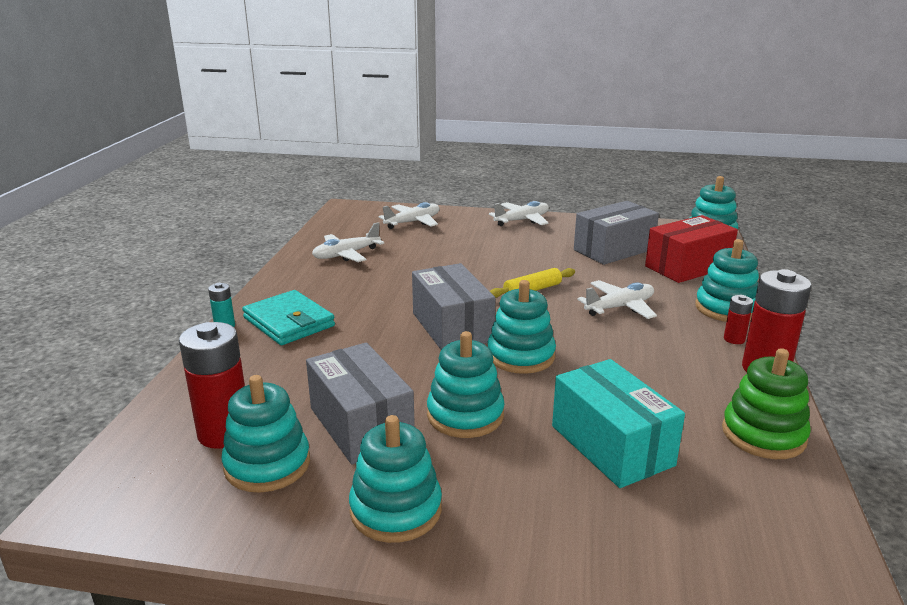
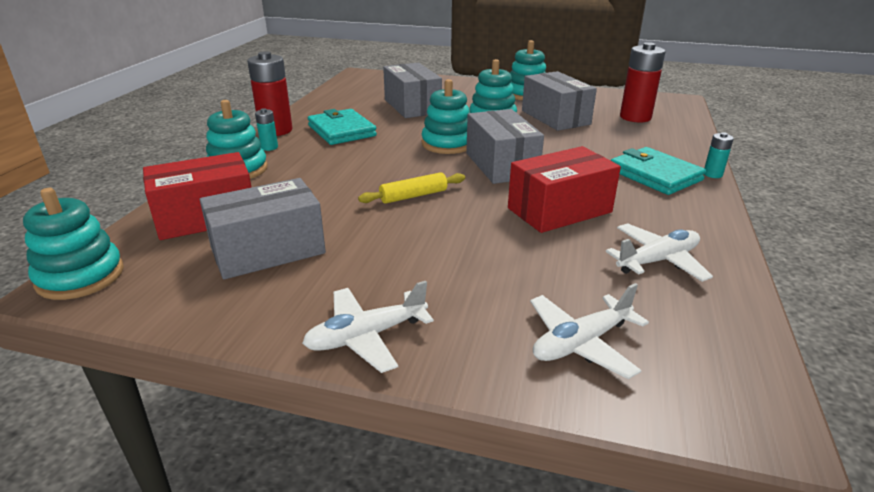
camera: 175 degrees left, 5 degrees up
(267, 464) = (599, 107): turquoise stacking toy -> none
(403, 283) = (559, 210): none -> red box
(611, 445) = (412, 106): turquoise box -> grey box
(620, 307) = (337, 175): white plane -> none
(675, 373) = (341, 131): none -> turquoise wallet
(734, 339) = (269, 147): red battery -> turquoise battery
(763, 434) = (324, 106): green stacking toy -> none

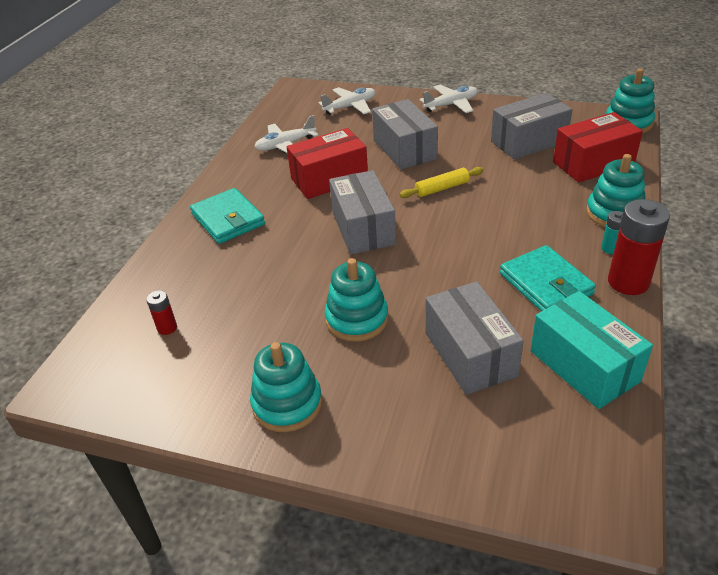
camera: 175 degrees left, 10 degrees up
(341, 102) = (584, 366): none -> turquoise box
(447, 144) = (415, 261): turquoise stacking toy -> none
(555, 117) = (272, 325): grey box -> grey box (404, 149)
(635, 117) = (167, 328): red battery -> red battery, size x0.49
(712, 174) = (176, 222): turquoise battery -> none

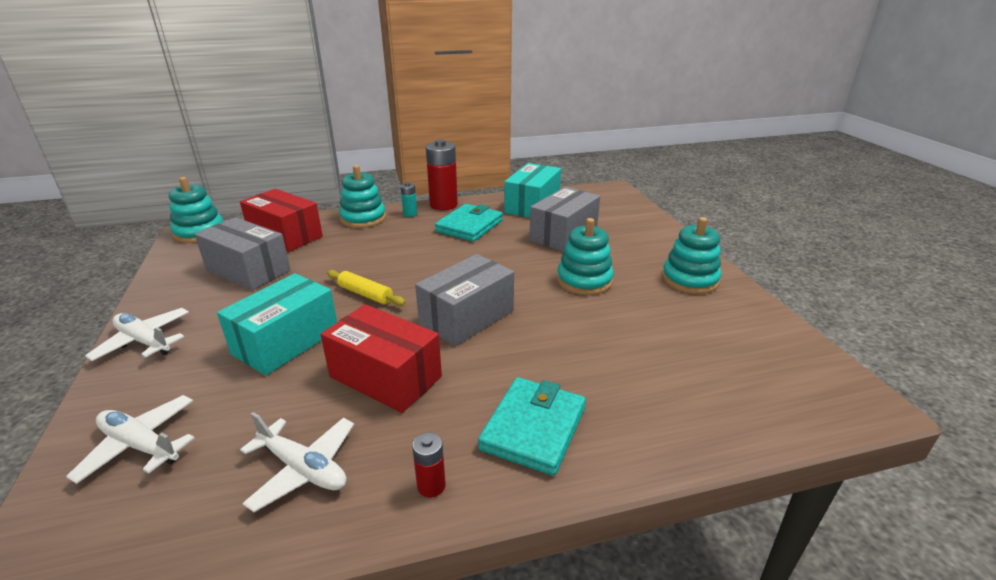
camera: 125 degrees left, 10 degrees down
(167, 328) = (723, 375): red battery -> red battery (431, 486)
(404, 149) = (286, 342): grey box -> turquoise box

